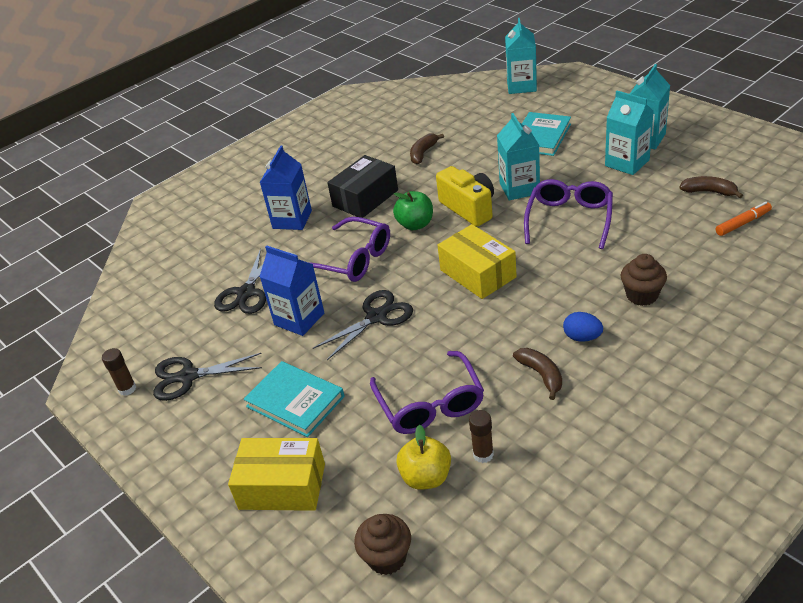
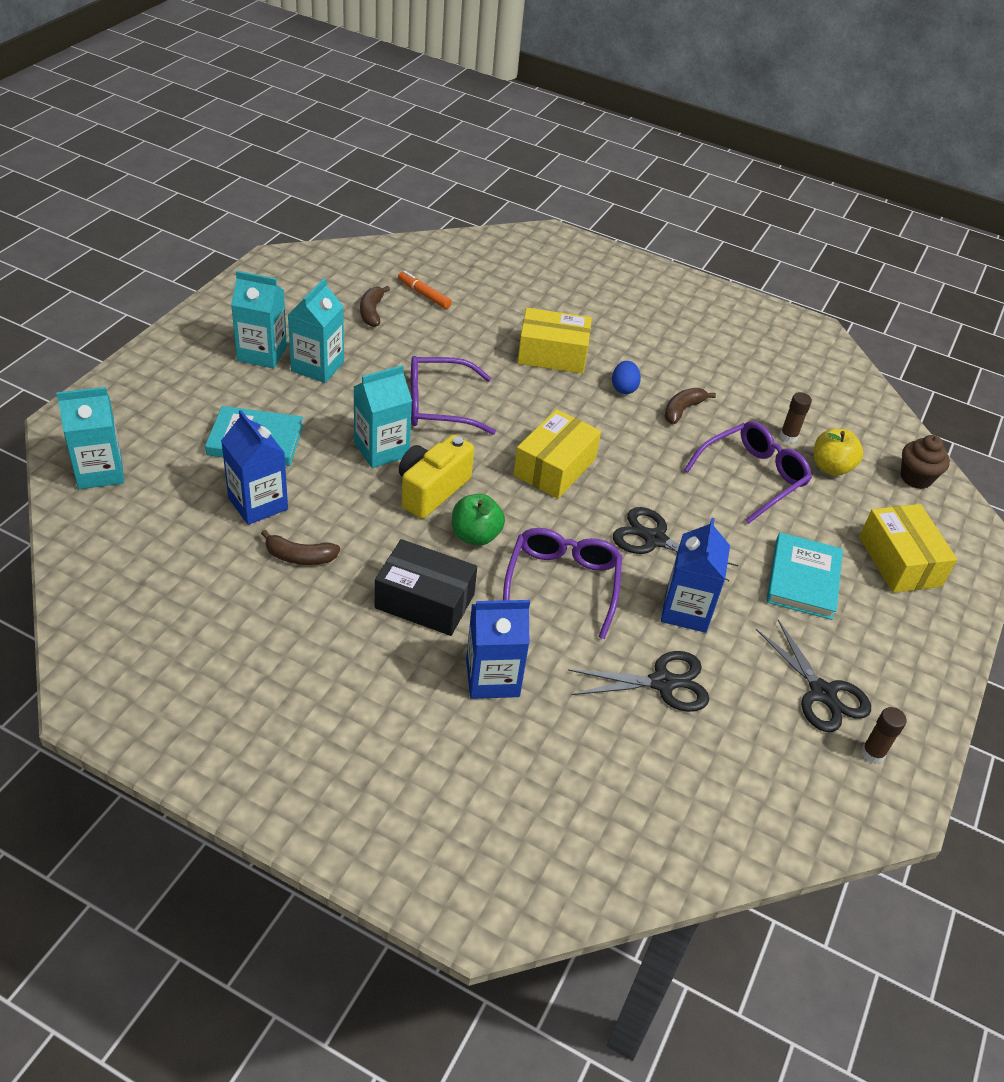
camera: 120 degrees left, 5 degrees up
(476, 138) = (258, 504): none -> blue carton
(642, 295) = (552, 354): brown cupcake -> yellow box

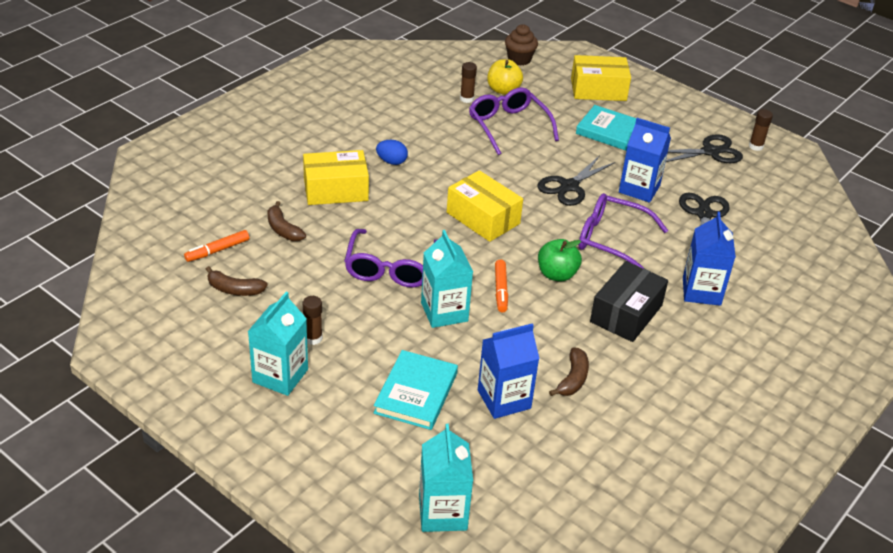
camera: 75 degrees left, 5 degrees down
(317, 366) = (313, 338): turquoise carton -> brown glue stick
(431, 490) = (500, 290): yellow camera -> orange marker
(552, 354) = (335, 190): yellow box -> yellow box turned 60 degrees clockwise
(682, 410) = (426, 139): brown banana -> brown banana (283, 229)

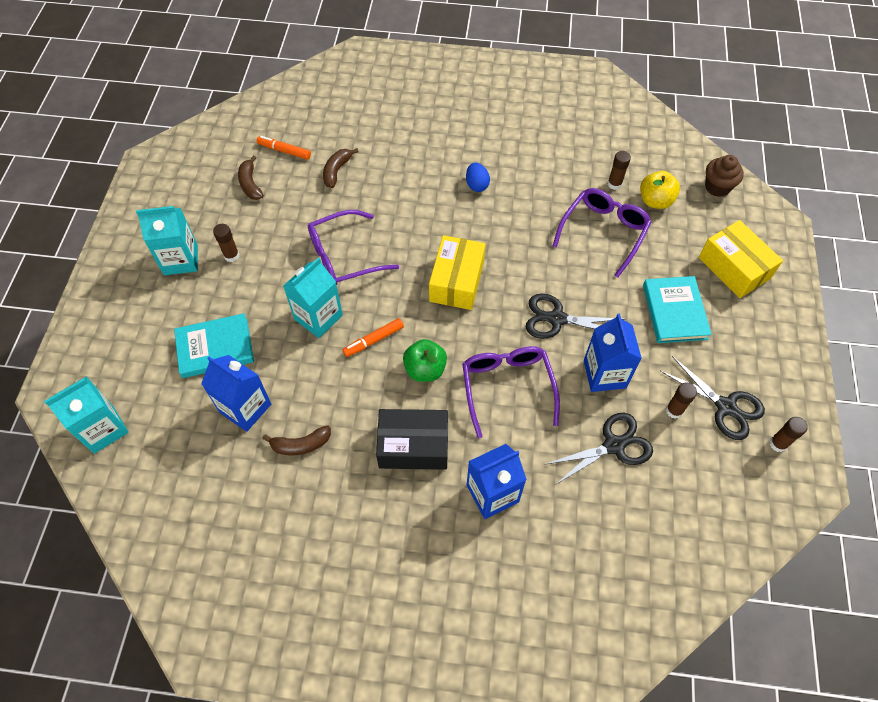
camera: 60 degrees right, 20 degrees up
(335, 190) = (409, 173): yellow box -> none
(696, 174) = (674, 410): none -> brown glue stick

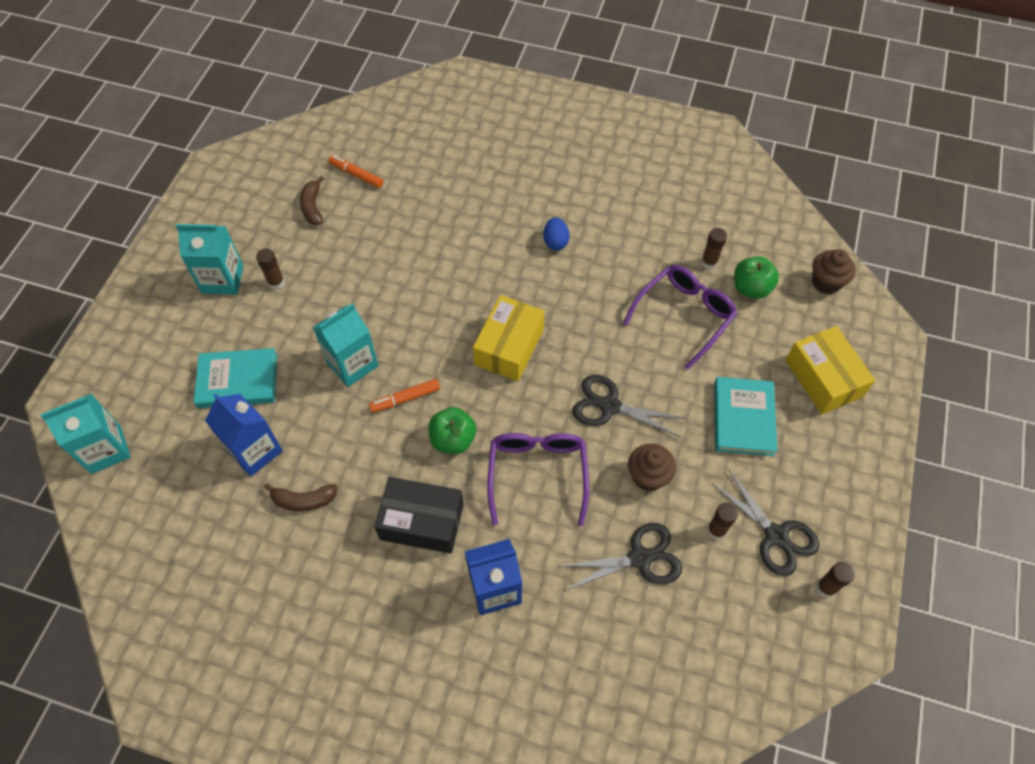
camera: 10 degrees right, 0 degrees up
(337, 171) = (407, 205): brown banana -> none
(343, 257) = (393, 301): purple glasses -> none
(604, 374) = (648, 476): blue carton -> brown cupcake
(655, 201) = (751, 288): yellow apple -> green apple

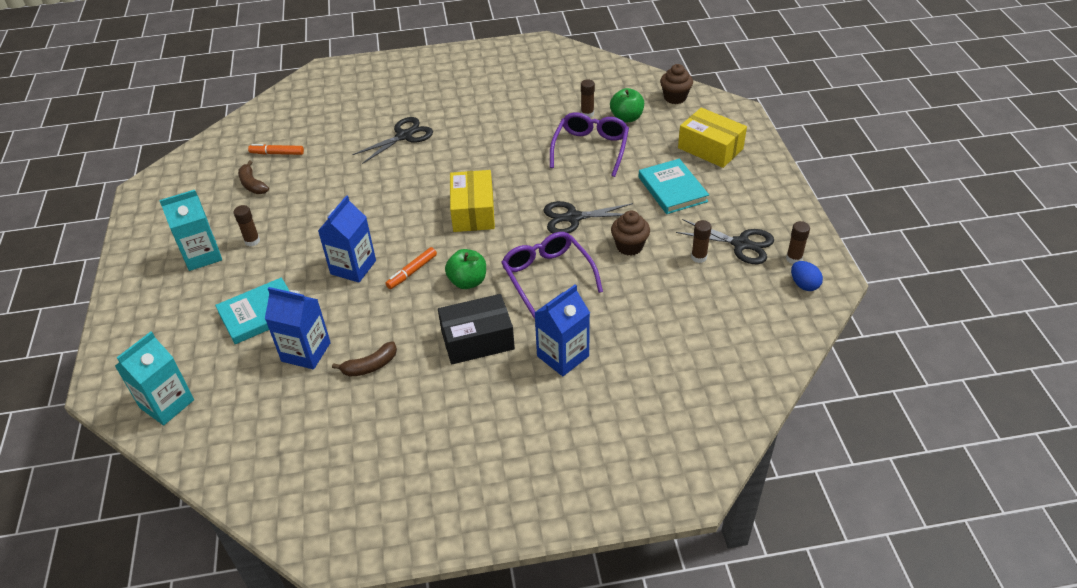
camera: 25 degrees left, 15 degrees down
(352, 364) = (353, 267): turquoise carton -> blue carton
(555, 242) = (466, 140): blue egg -> blue egg (804, 285)
(640, 558) = (657, 294): black scissors -> black scissors (404, 136)

